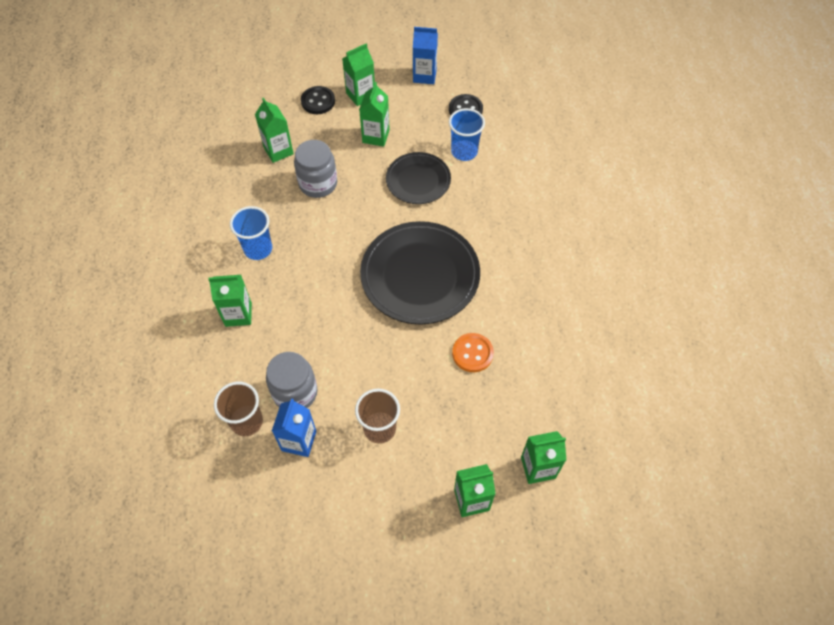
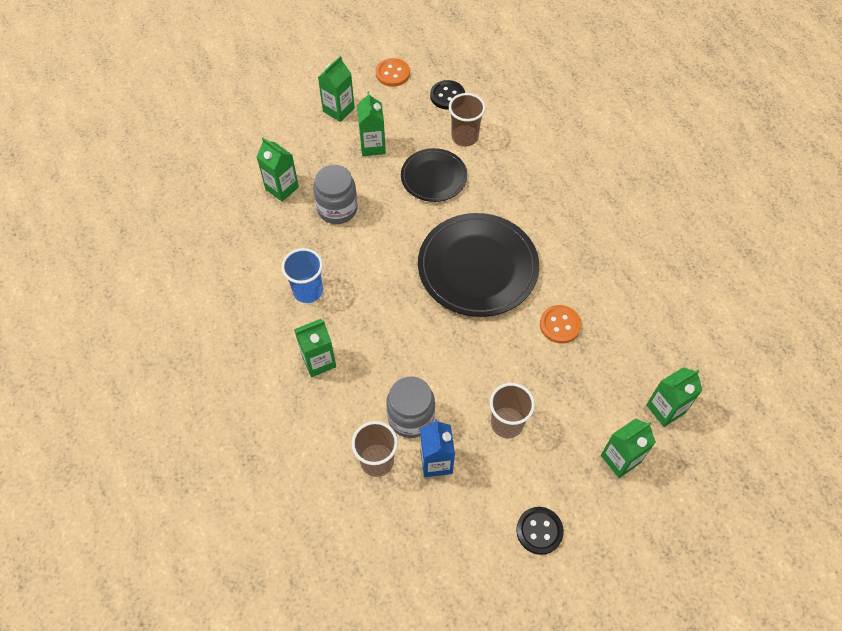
camera: 20 degrees left, 0 degrees up
(318, 101) = (298, 127): black button -> black button (539, 531)
(424, 76) = (392, 73): blue carton -> orange button
(464, 152) = (464, 137): blue cup -> brown cup

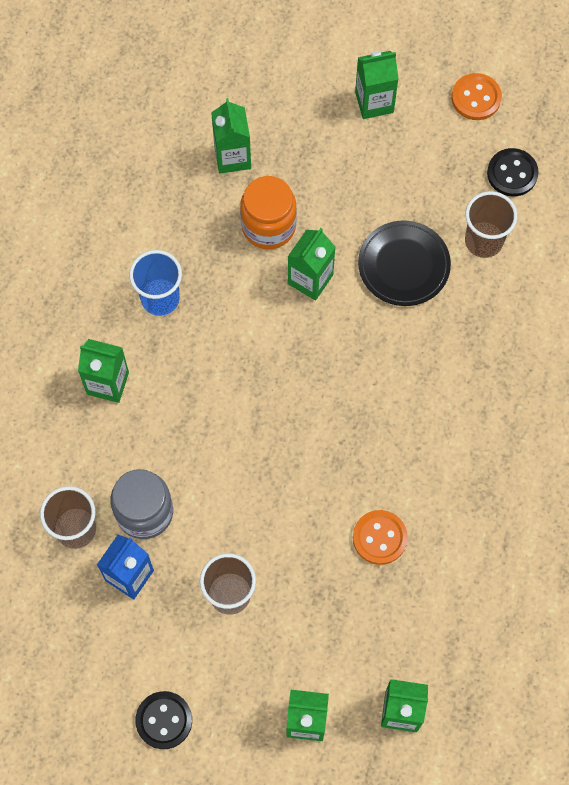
camera: 40 degrees right, 10 degrees up
(337, 209) = (268, 226): grey jar -> orange jar
(372, 146) = (371, 176): green carton -> green carton (310, 279)
(477, 267) = (354, 407): black plate -> none

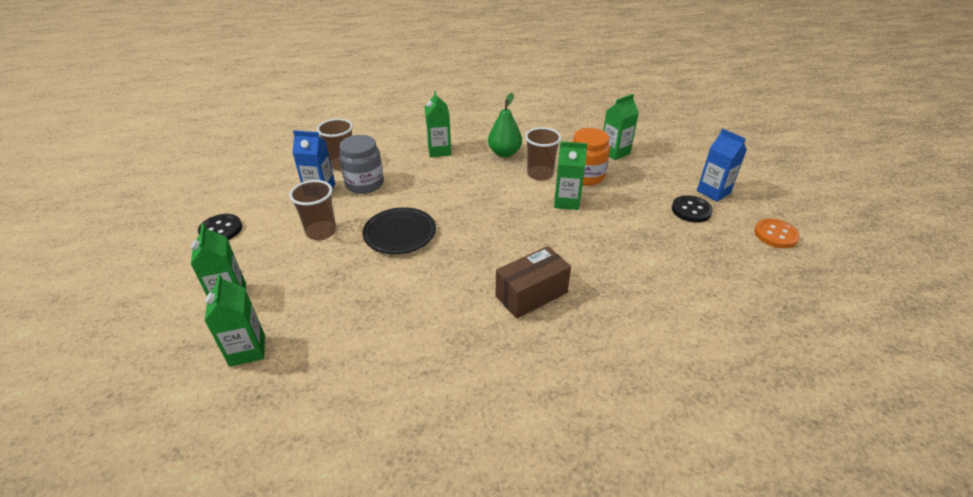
camera: 65 degrees right, 30 degrees down
(160, 298) = (504, 153): blue cup -> green pear
(374, 102) = (713, 192): green carton -> blue carton
(379, 538) = (395, 291): orange button -> none
(404, 265) = (616, 239): black plate -> black plate (400, 233)
(448, 401) = (531, 294): none -> brown box
(483, 241) = (675, 273): brown cup -> brown cup (540, 174)
(512, 173) = (744, 271): black button -> black button (691, 210)

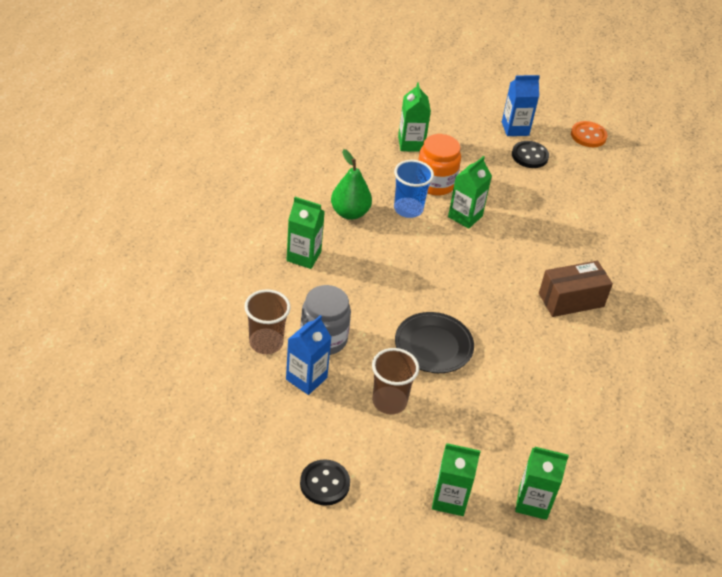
camera: 65 degrees left, 5 degrees up
(531, 294) = (571, 300): brown box -> brown box turned 75 degrees clockwise
(540, 174) = (408, 209): brown cup -> blue cup

